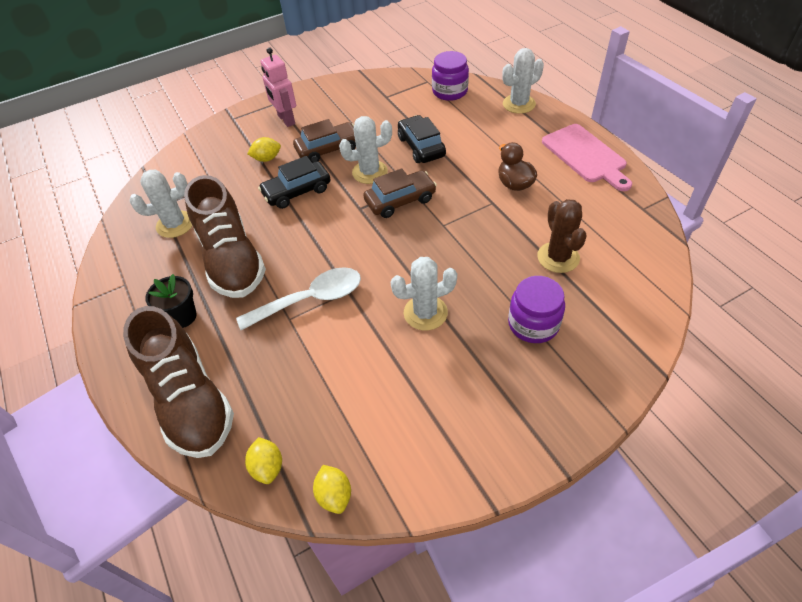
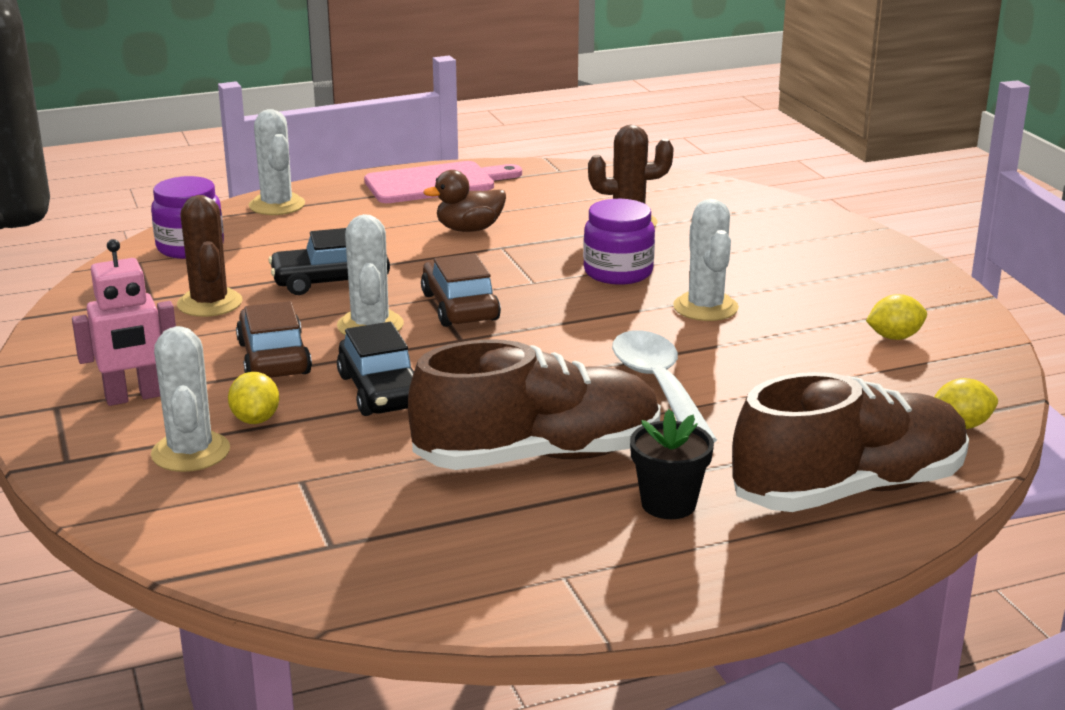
camera: 85 degrees left, 25 degrees down
(175, 224) = (406, 523): white cactus -> white cactus (190, 452)
(334, 495) = (993, 382): yellow lemon -> yellow lemon (894, 337)
(384, 115) = (209, 303): none -> brown cactus
(533, 324) = (737, 249): purple jar -> purple jar (618, 272)

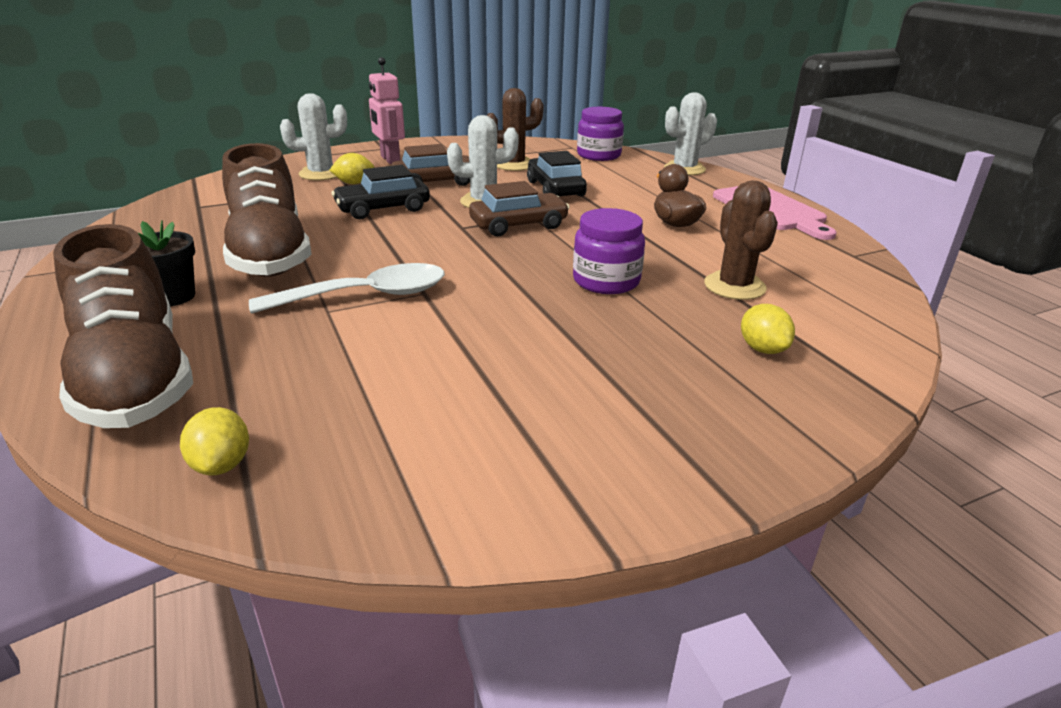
camera: 85 degrees right, 5 degrees up
(705, 307) = (532, 321): white cactus -> none
(894, 337) = (463, 437): yellow lemon -> yellow lemon (762, 349)

